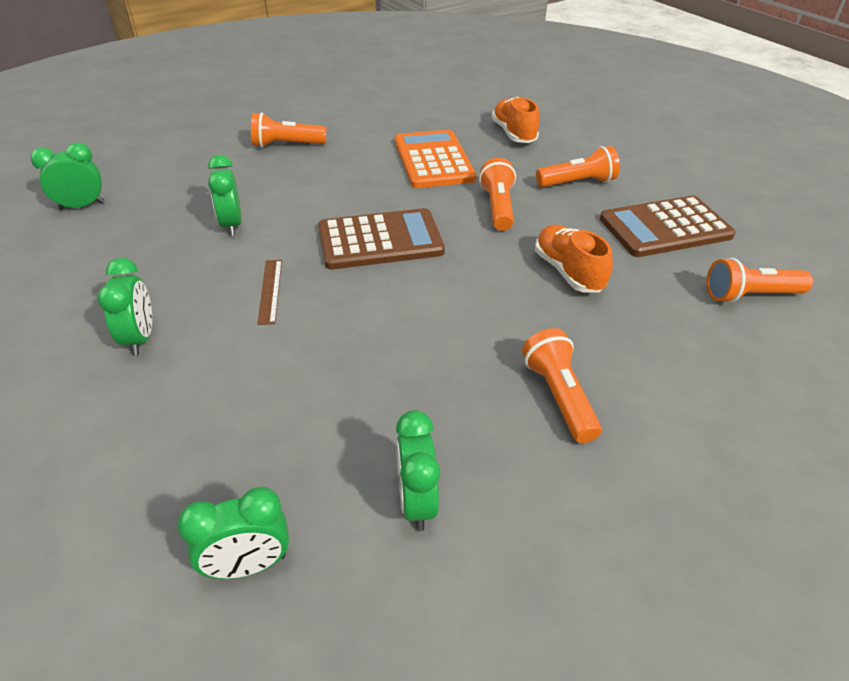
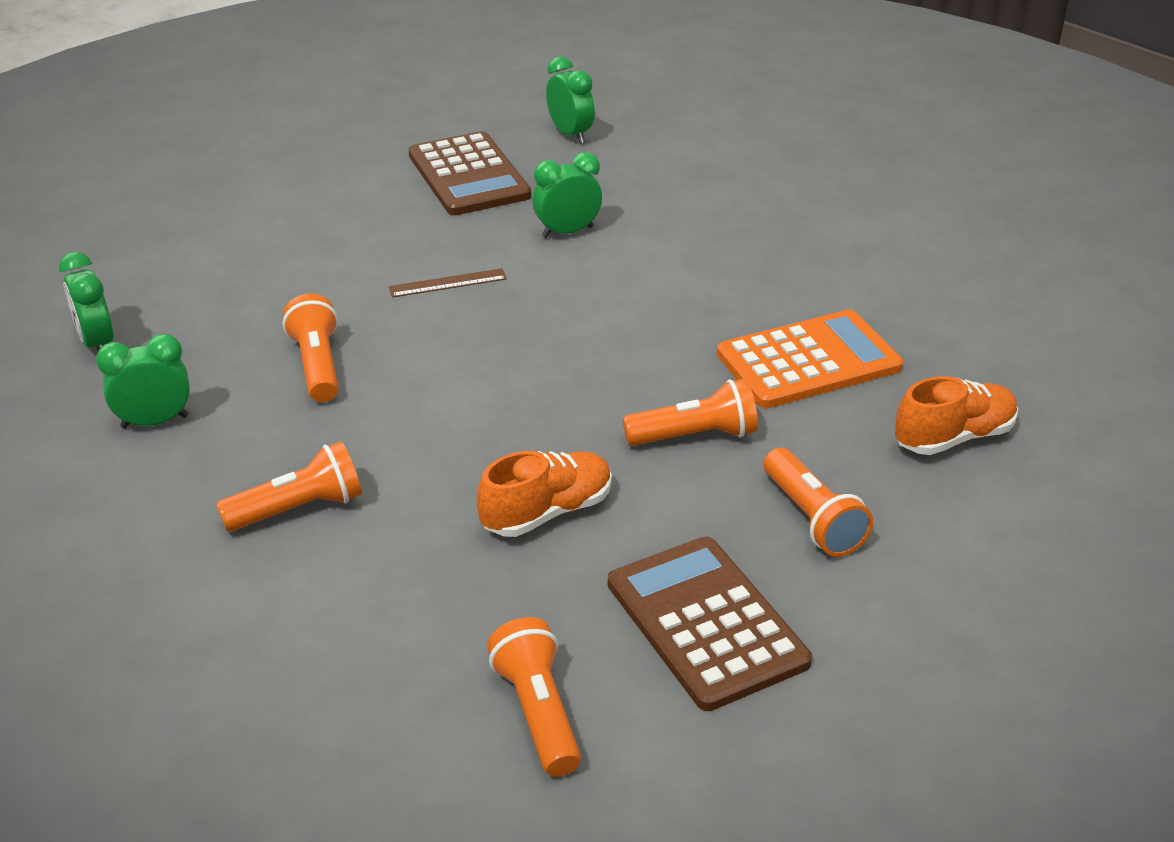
camera: 80 degrees right, 5 degrees down
(140, 338) = (357, 227): green clock -> none
(286, 145) = (782, 229): orange flashlight -> orange flashlight (317, 365)
(380, 240) = (571, 342): brown calculator -> brown calculator (468, 175)

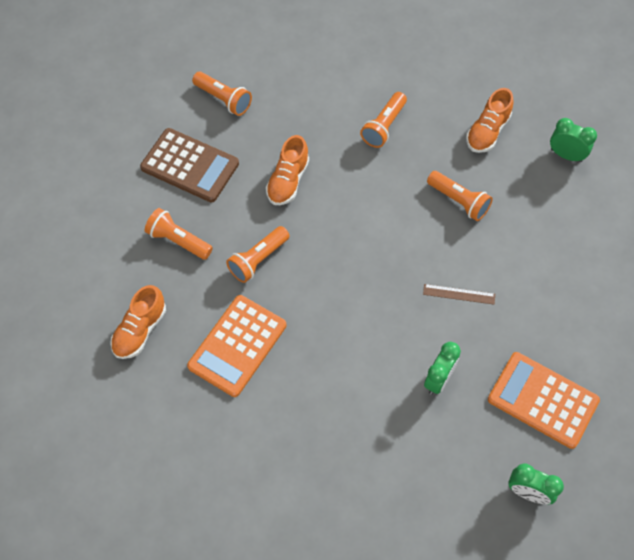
camera: 145 degrees right, 25 degrees up
(155, 421) = (487, 131): green clock -> orange shoe
(447, 283) = (459, 294): brown ruler -> brown ruler turned 60 degrees clockwise
(468, 175) = (543, 400): brown calculator -> orange calculator

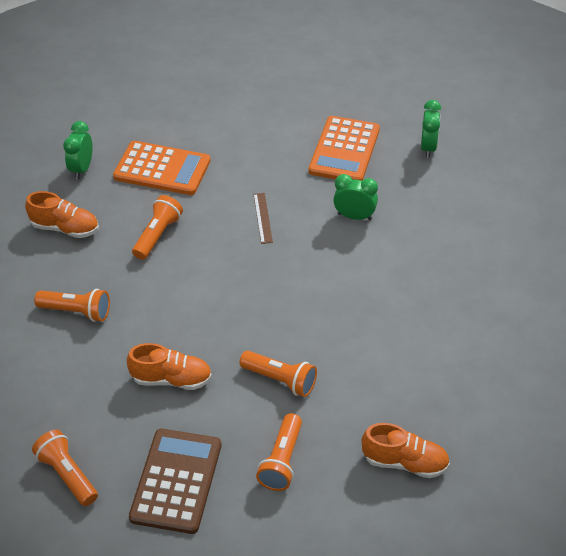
camera: 105 degrees left, 15 degrees down
(223, 99) = (67, 475): orange flashlight -> orange flashlight turned 60 degrees counterclockwise
(237, 345) = (385, 371): orange calculator -> orange calculator (162, 169)

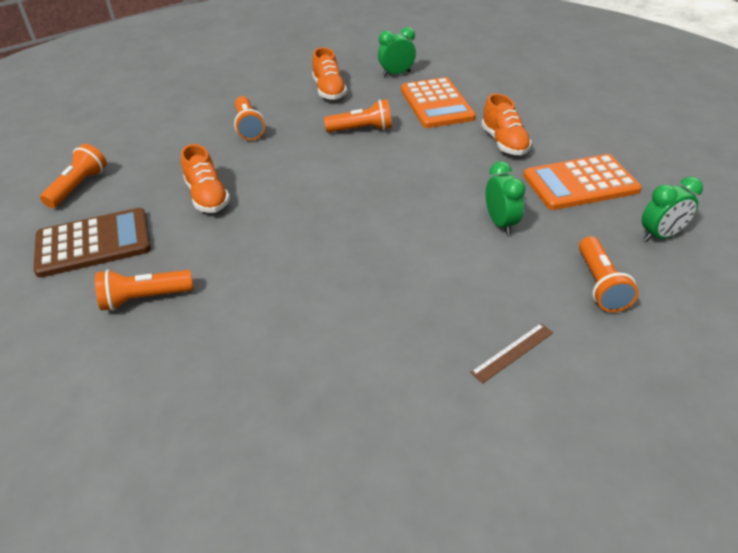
camera: 60 degrees right, 5 degrees down
(263, 218) = (437, 171): brown ruler -> brown ruler (512, 352)
(280, 380) = (246, 258): orange flashlight -> orange flashlight (600, 285)
(405, 462) = (185, 395): orange shoe -> orange shoe (504, 143)

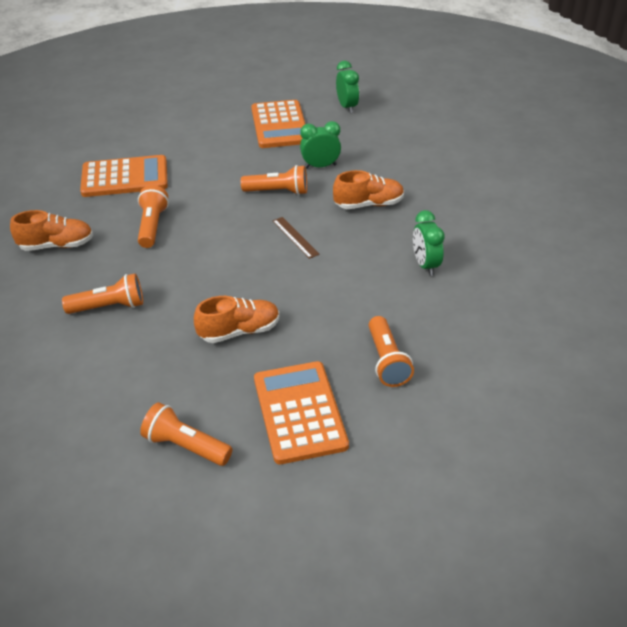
camera: 85 degrees left, 0 degrees up
(93, 243) = (299, 412): brown calculator -> orange calculator
(396, 74) = (45, 197): green clock -> green clock (425, 265)
(504, 143) = (210, 150): orange shoe -> orange shoe (369, 204)
(512, 352) = (450, 179): brown ruler -> brown ruler (295, 237)
(600, 285) = (392, 137): orange flashlight -> orange flashlight (278, 191)

